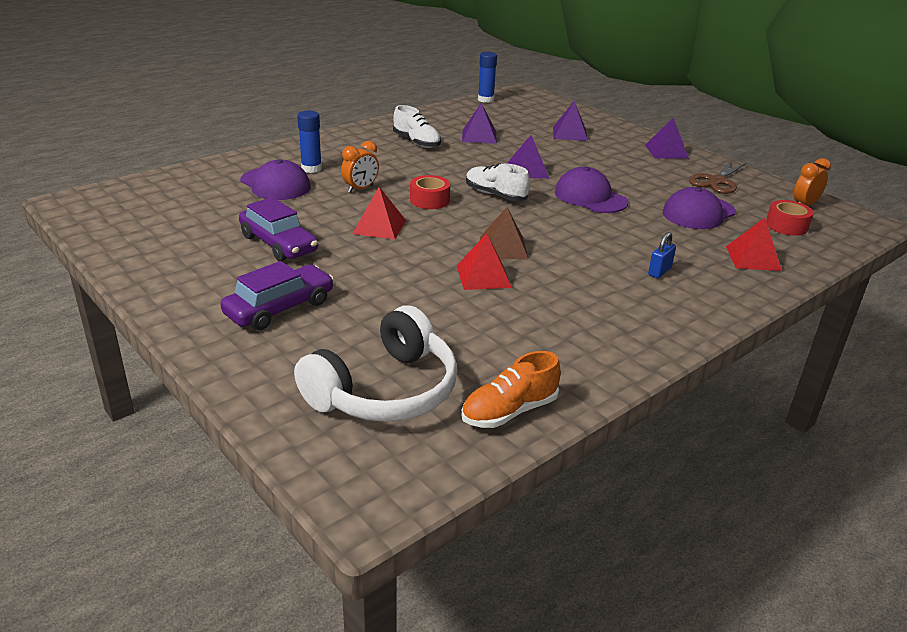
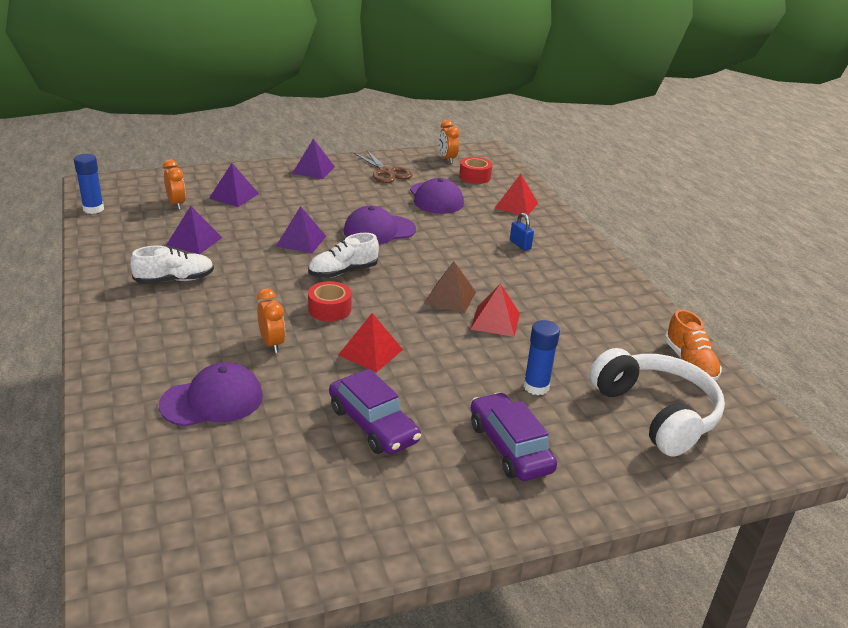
camera: 70 degrees left, 0 degrees up
(278, 244) = (373, 425): purple car -> purple car turned 75 degrees clockwise
(311, 169) = (188, 365): blue glue stick -> blue glue stick (536, 387)
(528, 119) = (176, 204): none -> orange clock

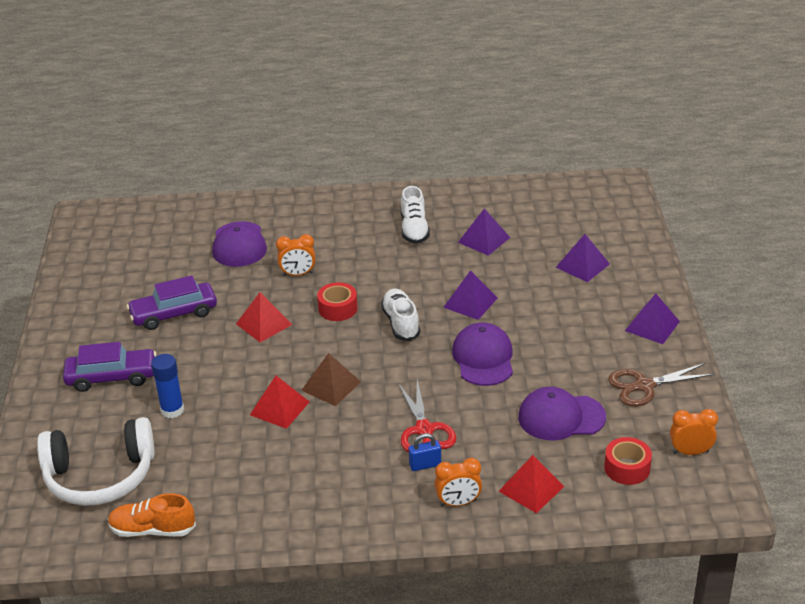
camera: 110 degrees right, 5 degrees up
(93, 209) = (560, 185): blue glue stick -> none
(176, 204) = (566, 230): orange clock -> orange clock (458, 503)
(481, 248) = (424, 430): none -> red scissors

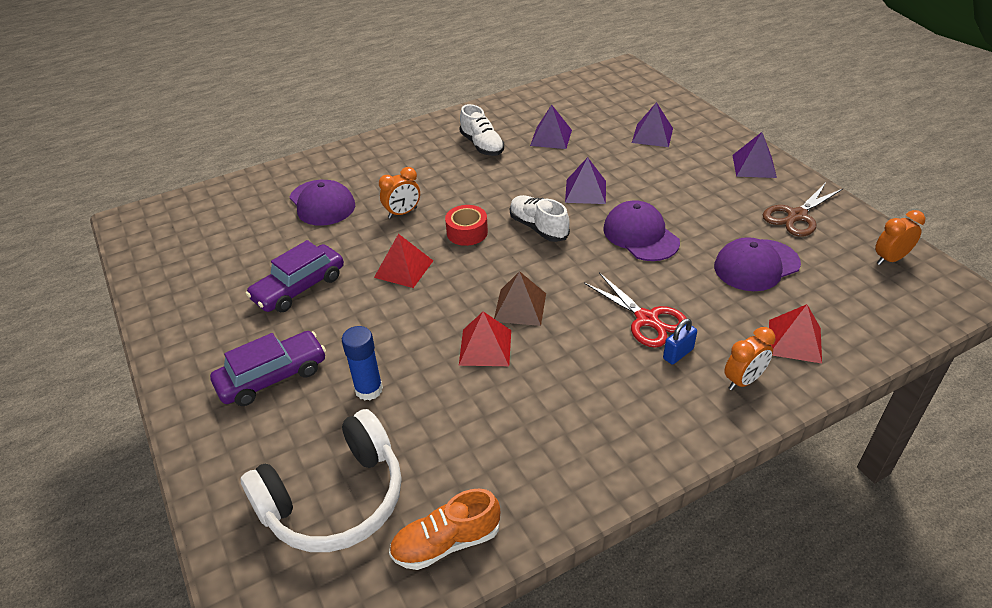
camera: 25 degrees left, 5 degrees up
(627, 468) = (855, 291): red tape -> none

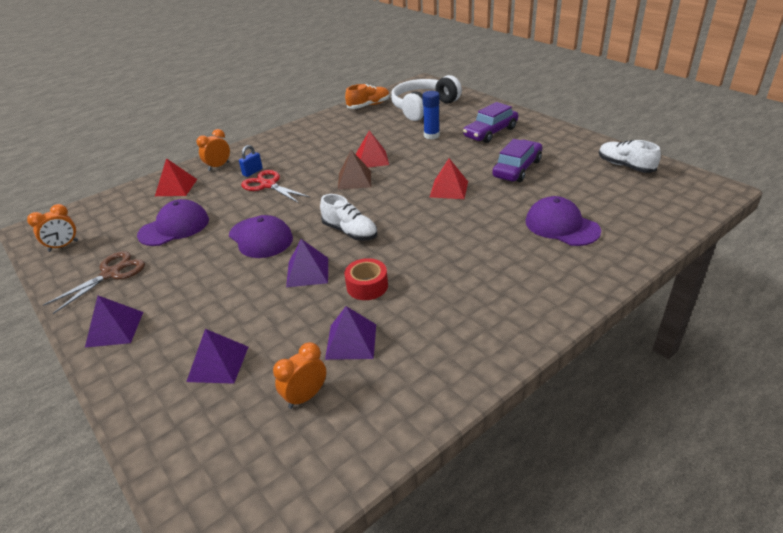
camera: 170 degrees right, 5 degrees down
(402, 213) = (478, 227): orange clock -> orange clock (305, 396)
(467, 232) = (411, 220): red tape -> red tape (367, 286)
(482, 145) = (435, 316): white shoe -> white shoe (625, 166)

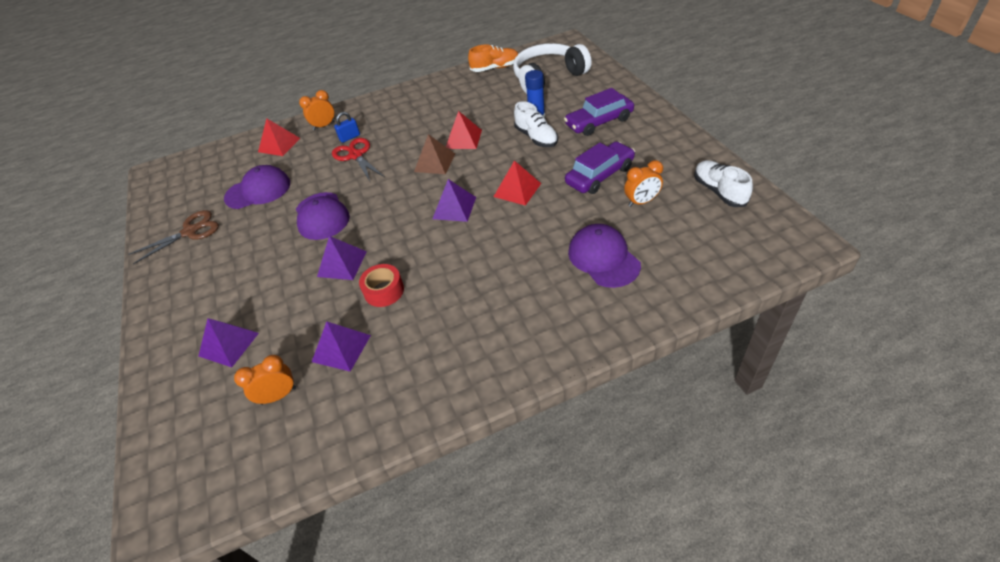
camera: 20 degrees right, 10 degrees up
(63, 246) = (168, 194): orange clock -> orange clock (641, 202)
(114, 329) = (170, 290): purple pyramid -> purple pyramid (454, 208)
(350, 232) = (400, 225): white shoe -> white shoe (536, 138)

